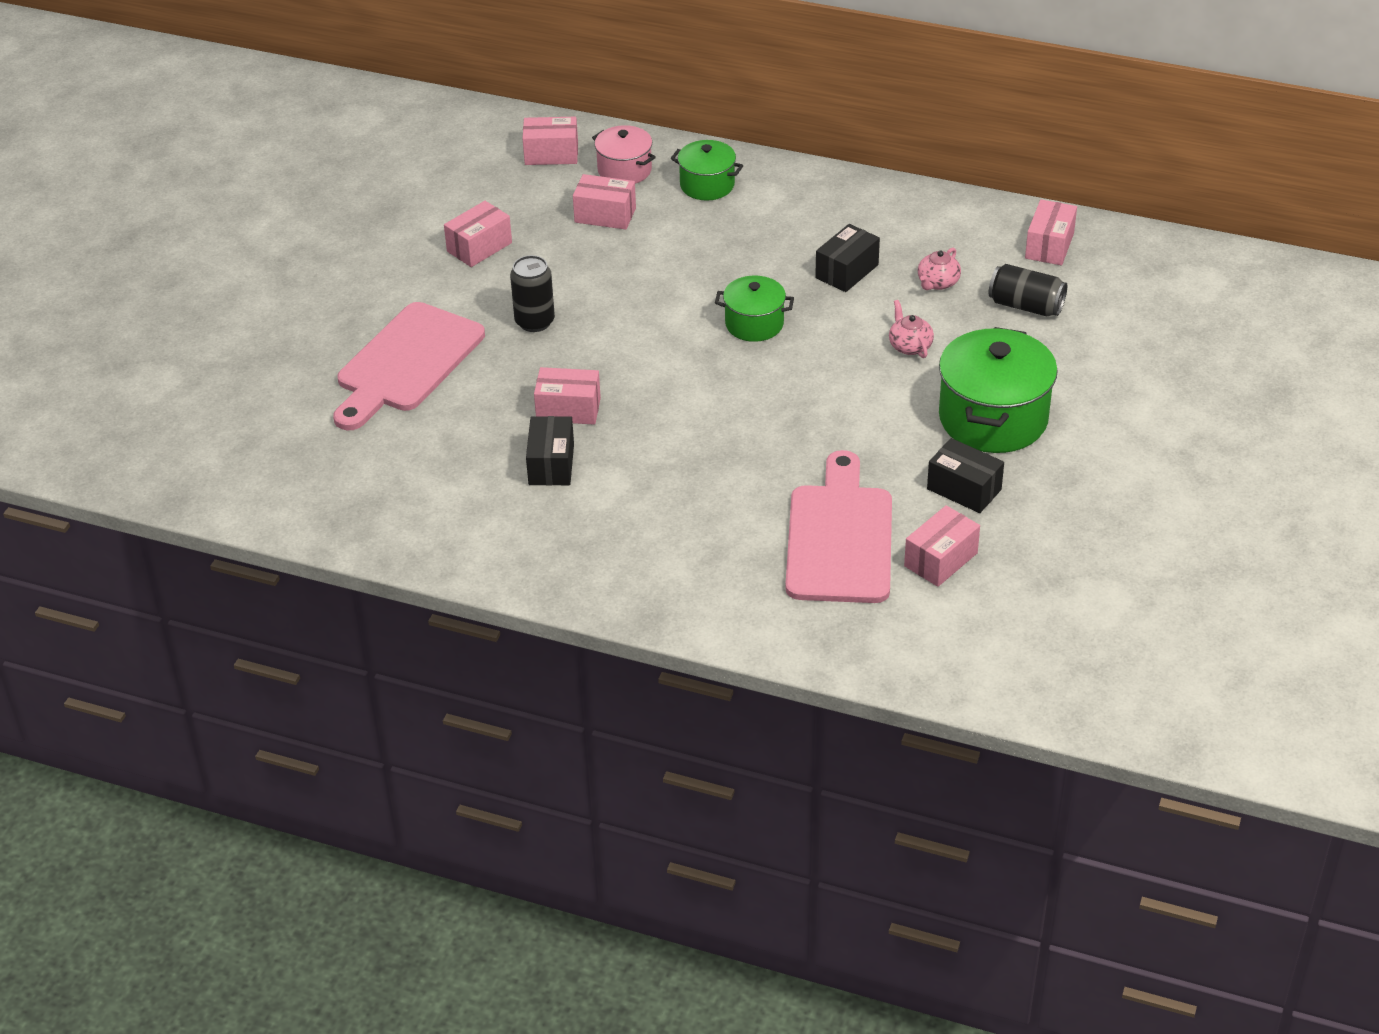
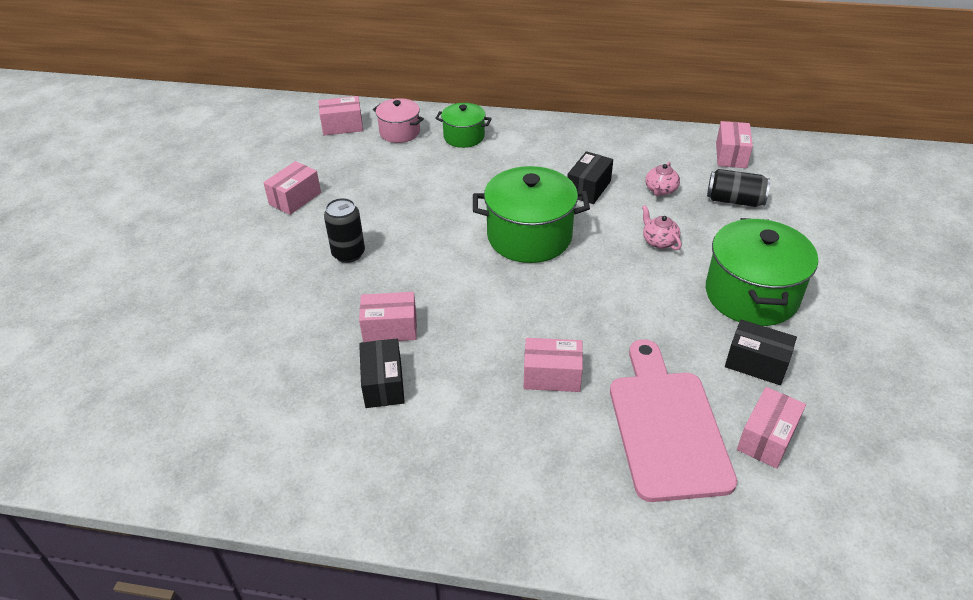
camera: 10 degrees left, 0 degrees up
(406, 363) = (241, 302): pink cutting board -> none
(605, 215) = (391, 165): pink box -> pink box (552, 376)
(754, 324) = (529, 236): green pot -> green pot, size x1.77

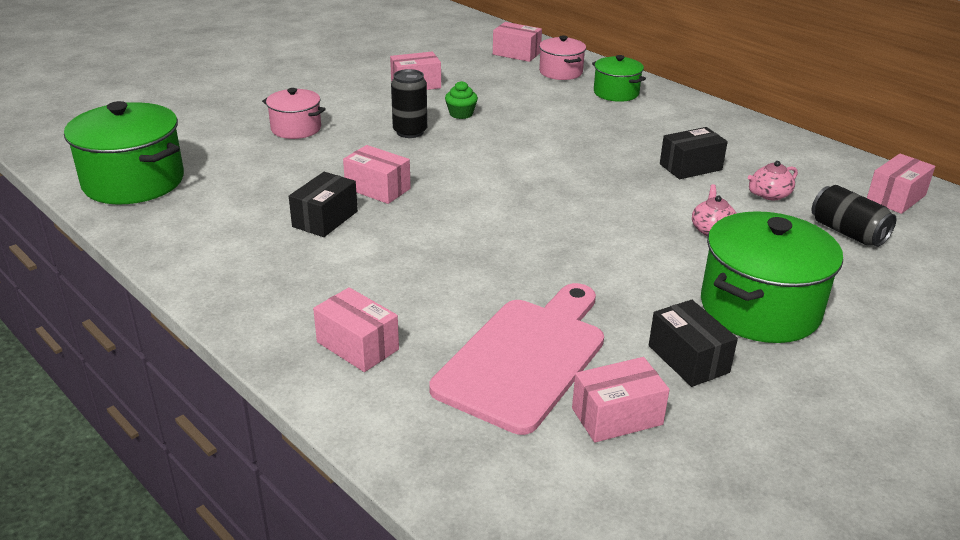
camera: 35 degrees right, 10 degrees down
(243, 299) = (296, 129): none -> pink pot
(369, 214) = (461, 114): none -> green cupcake
(529, 236) = (582, 178): green pot -> green pot (133, 181)
(552, 376) = (468, 275): pink box -> pink box (357, 346)

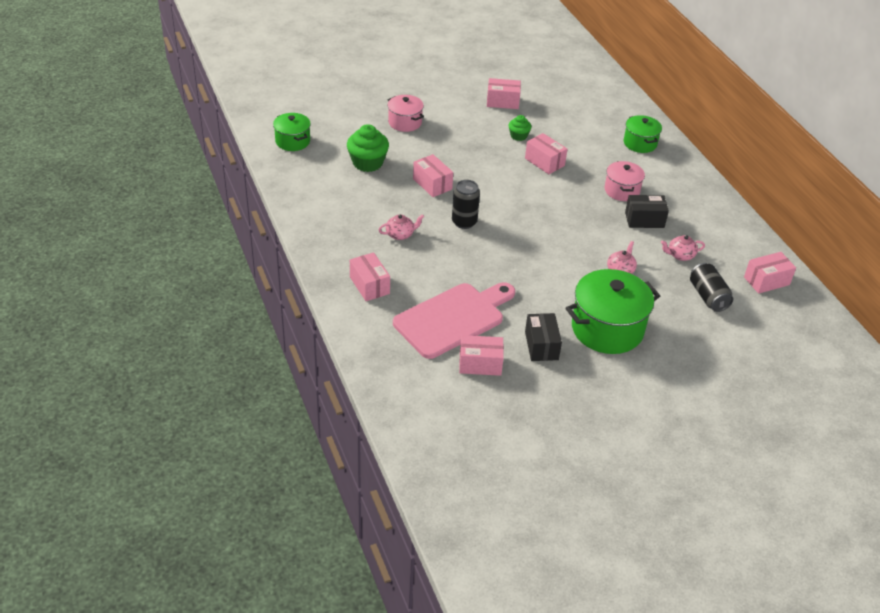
camera: 20 degrees right, 10 degrees up
(133, 181) = (292, 141): green pot -> green pot, size x0.56
(266, 184) = (367, 163): none -> green cupcake
(325, 219) = (390, 198): black box -> none
(367, 261) = (400, 234): none -> pink teapot
(410, 132) = (476, 143): black can -> black can (464, 222)
(516, 53) = (592, 88): pink box -> pink box (544, 162)
(561, 72) = (613, 114): pink pot -> pink pot (622, 190)

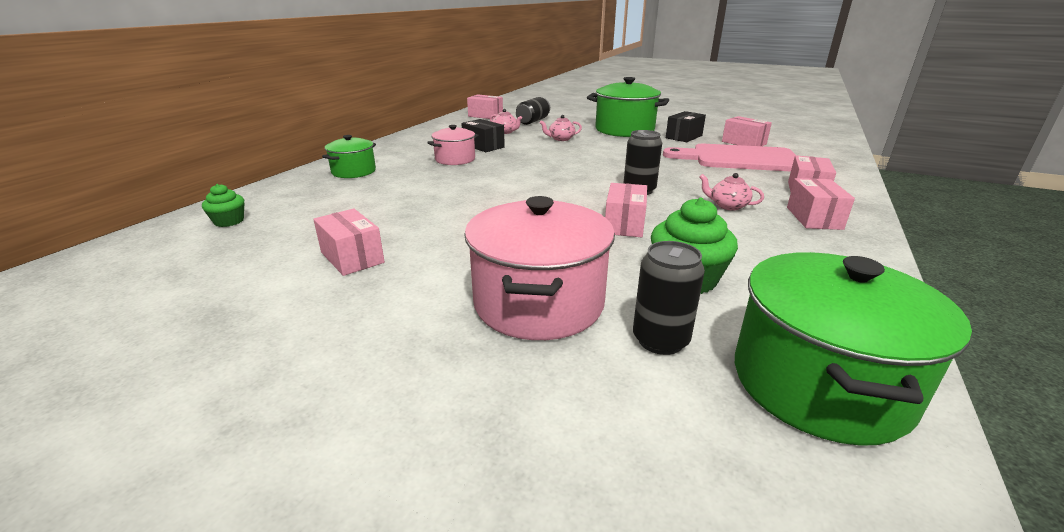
camera: 130 degrees left, 15 degrees down
(292, 141) = (819, 384): green pot -> green pot, size x1.77
(350, 131) = (660, 340): none -> black can
(405, 122) = (538, 303): pink pot -> pink pot, size x1.77
(518, 136) = (433, 219): green cupcake -> green cupcake (229, 221)
(544, 162) = (465, 193): pink box -> pink box (814, 218)

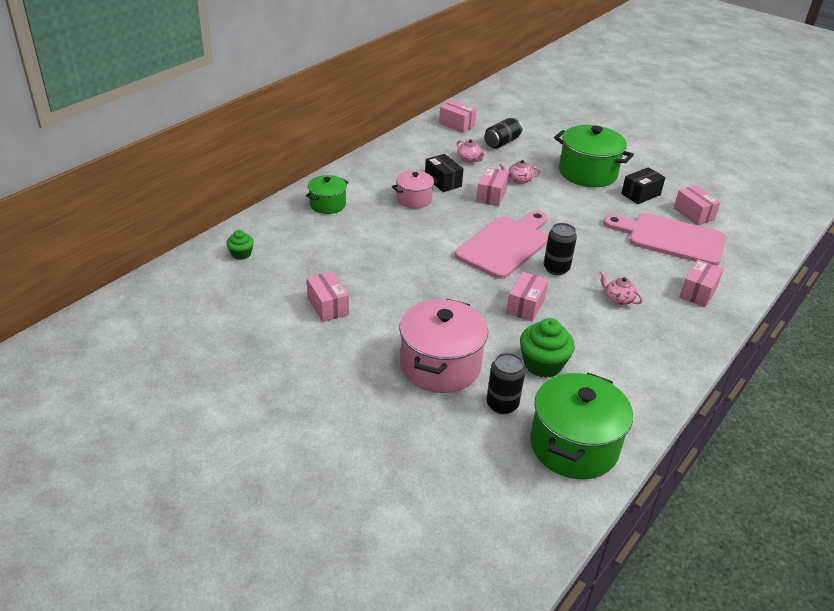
camera: 10 degrees right, 10 degrees up
(571, 180) = (505, 245): none -> pink cutting board
(814, 218) = (677, 324): pink box -> pink box (491, 195)

